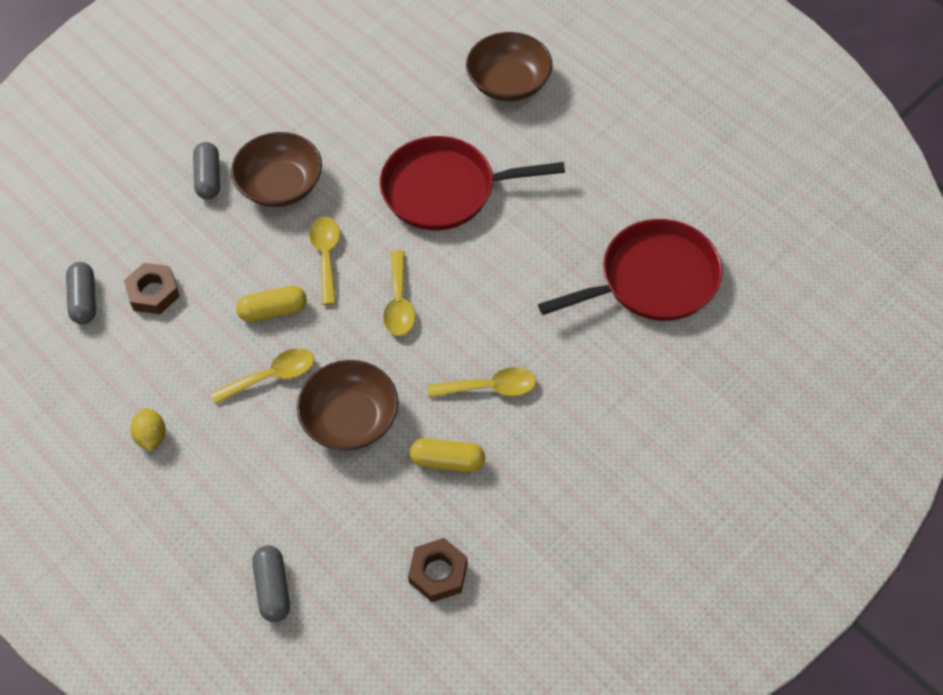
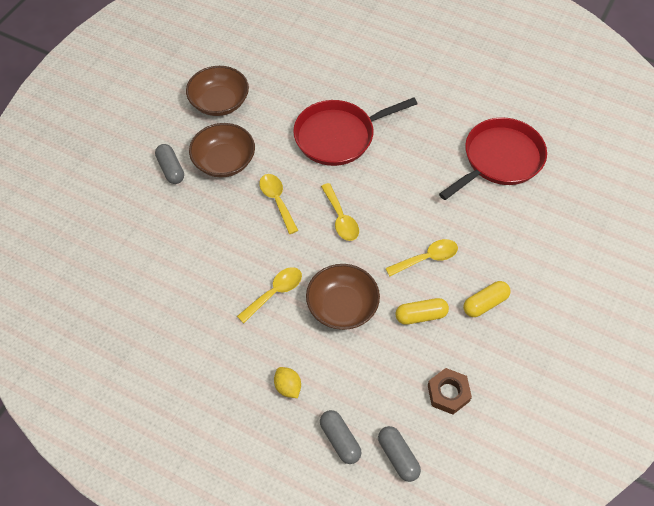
camera: 20 degrees left, 0 degrees up
(84, 300) = (115, 277): grey capsule -> grey capsule (398, 456)
(151, 437) = (206, 360): yellow lemon -> yellow lemon (288, 387)
(153, 292) = (164, 258): brown nut -> none
(273, 311) = (256, 247): yellow capsule -> yellow capsule (485, 303)
(509, 83) = (350, 57): brown bowl -> brown bowl (219, 102)

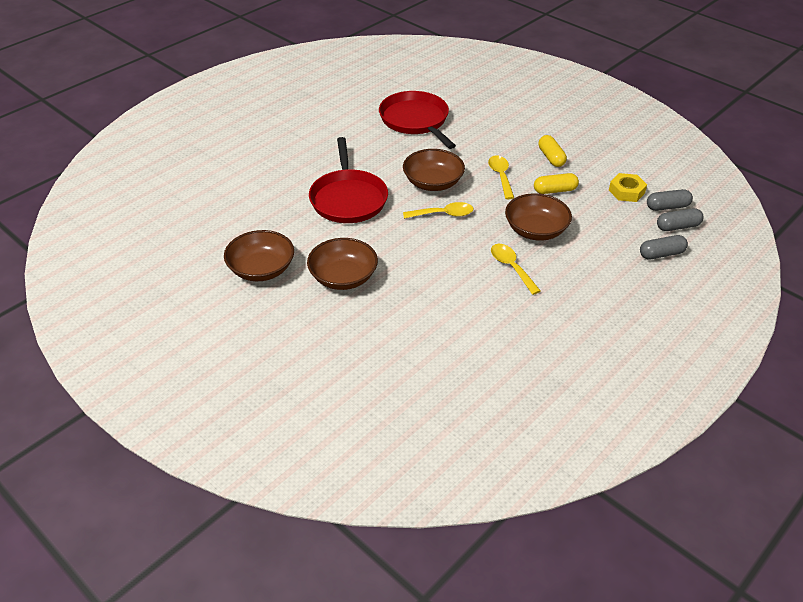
camera: 75 degrees left, 15 degrees down
(171, 169) = (335, 318): grey capsule -> grey capsule (667, 207)
(277, 201) = (408, 249): yellow spoon -> none
(288, 387) = (609, 275): yellow lemon -> none
(391, 199) = (433, 183): none -> brown bowl
(421, 315) = (555, 190): yellow capsule -> yellow capsule turned 75 degrees clockwise
(448, 393) = (626, 191): brown nut -> yellow nut

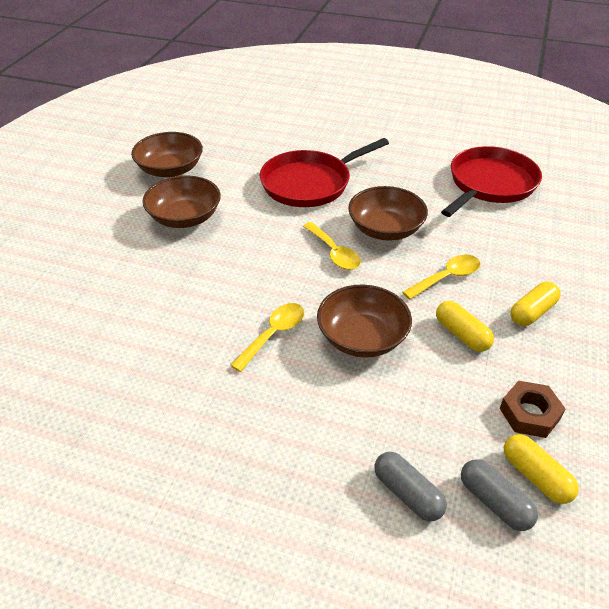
camera: 65 degrees right, 0 degrees up
(626, 191) = (529, 414): yellow nut -> brown nut
(667, 207) = (535, 476): grey capsule -> yellow capsule

